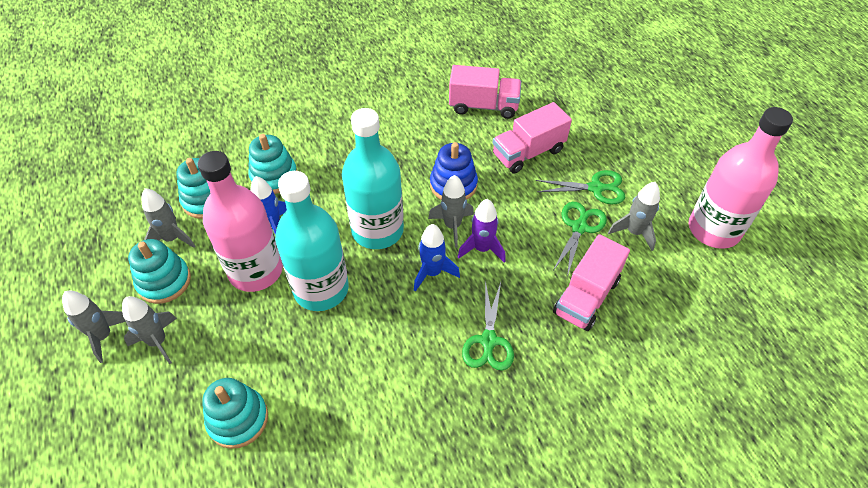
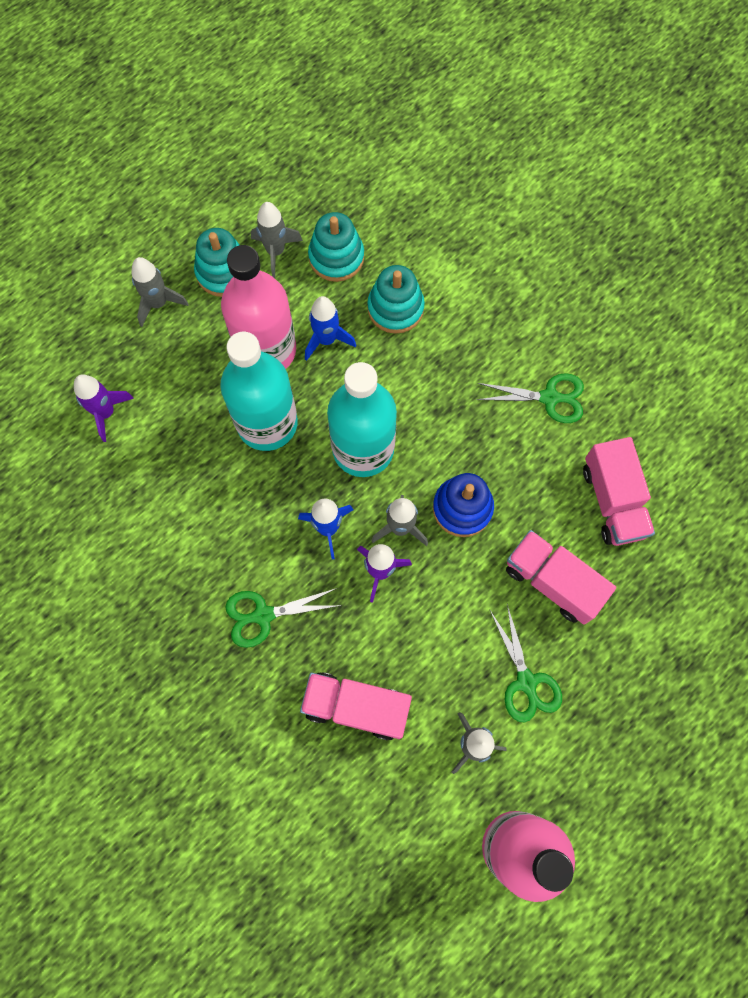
camera: 70 degrees right, 20 degrees up
(103, 336) = (148, 254): grey rocket -> none
(238, 419) = (106, 412): turquoise stacking toy -> purple rocket
(579, 227) = (454, 676): green scissors -> green scissors (550, 398)

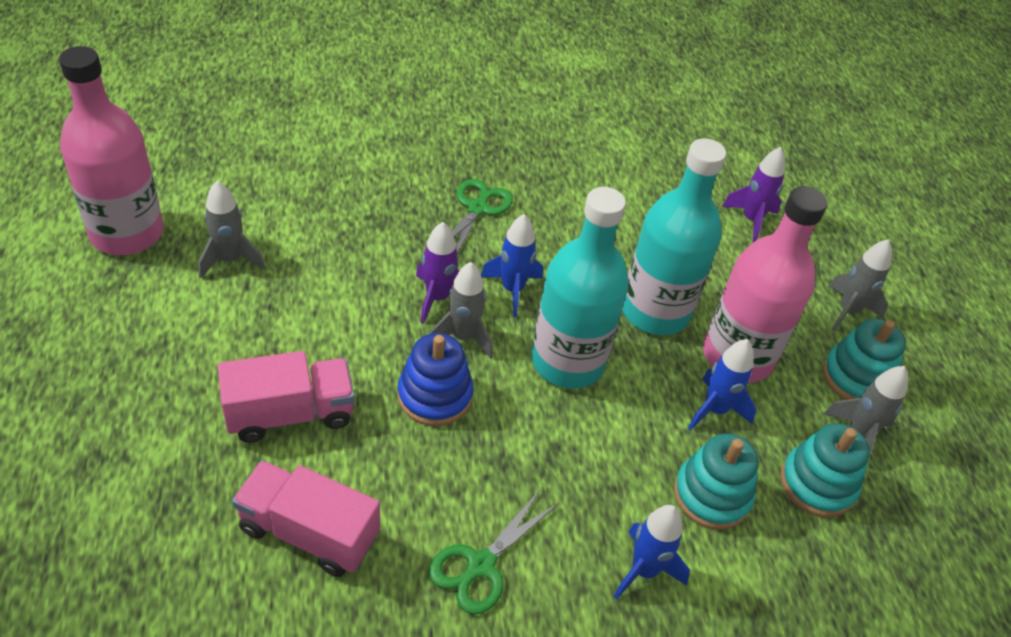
camera: 120 degrees right, 25 degrees down
(356, 707) = (344, 215): pink truck -> none
(477, 315) = (644, 570): none -> blue rocket
(526, 682) = (231, 328): green scissors -> none

